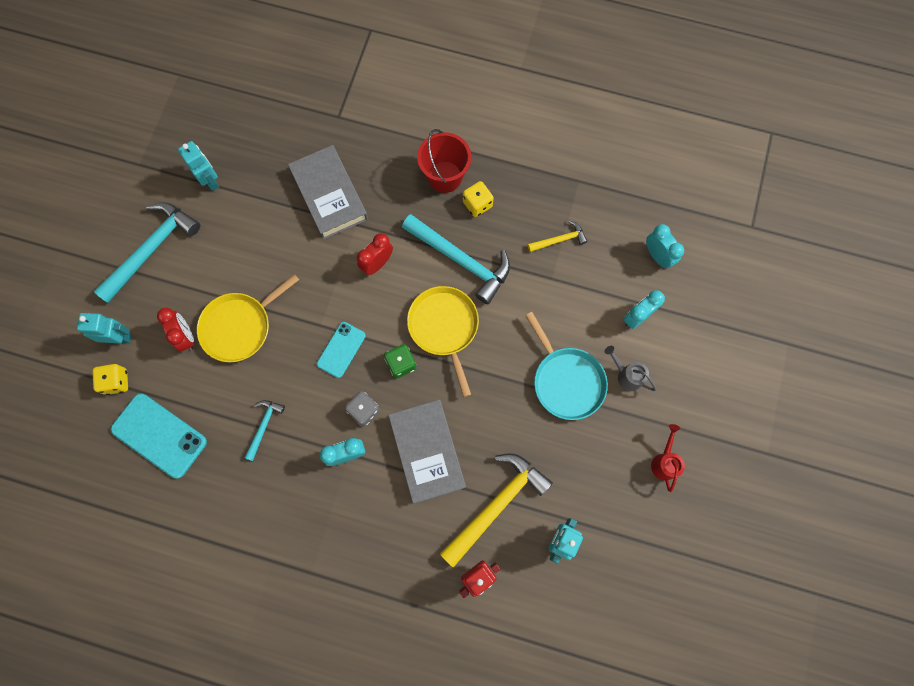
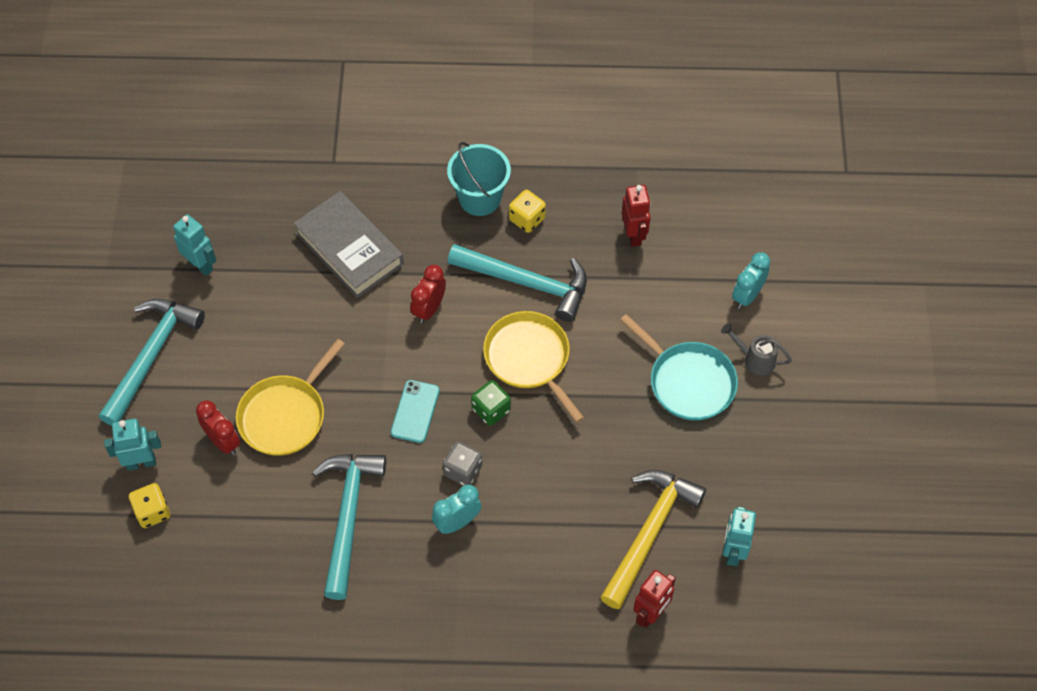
camera: 15 degrees left, 15 degrees down
(159, 435) = (224, 558): turquoise phone -> none
(264, 426) = (348, 516): turquoise hammer -> turquoise hammer, size x2.01
(427, 452) = (551, 496): grey book -> none
(445, 177) = (480, 198): red bucket -> turquoise bucket
(559, 240) = (634, 235): yellow hammer -> red robot
(657, 256) = (750, 226): turquoise clock -> none
(664, 462) = (826, 440): red watering can -> none

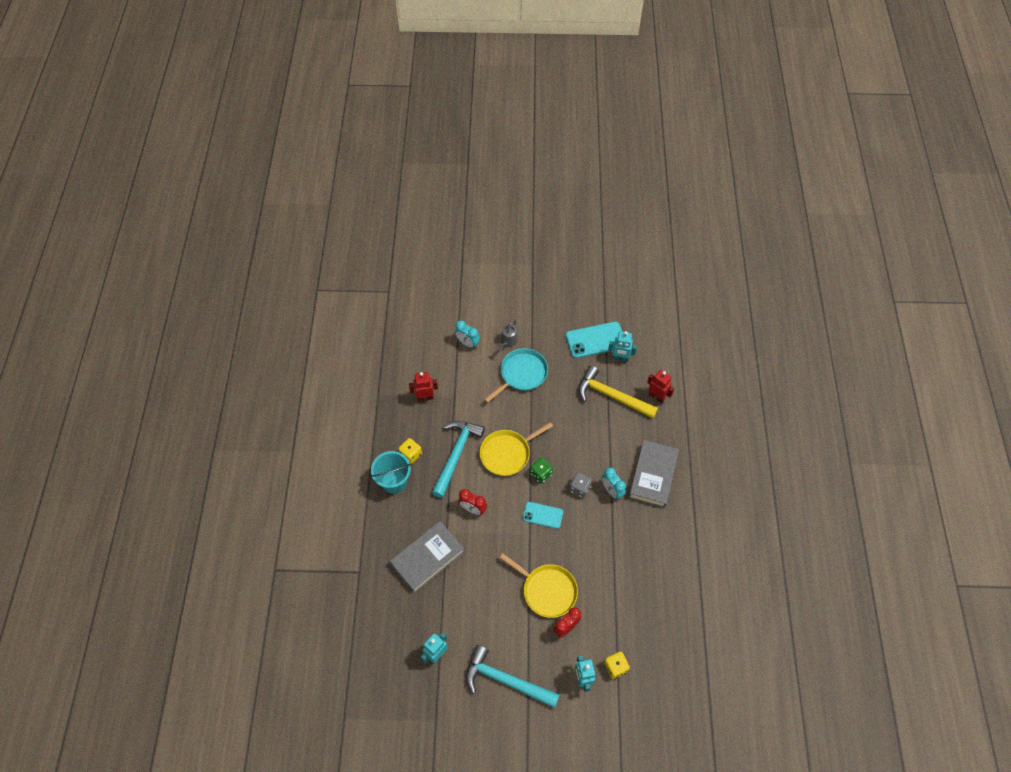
camera: 90 degrees left, 0 degrees up
(348, 516) = (611, 550): turquoise hammer -> none
(485, 594) = (653, 475): none -> grey book
(771, 510) = (595, 340): none -> turquoise phone

